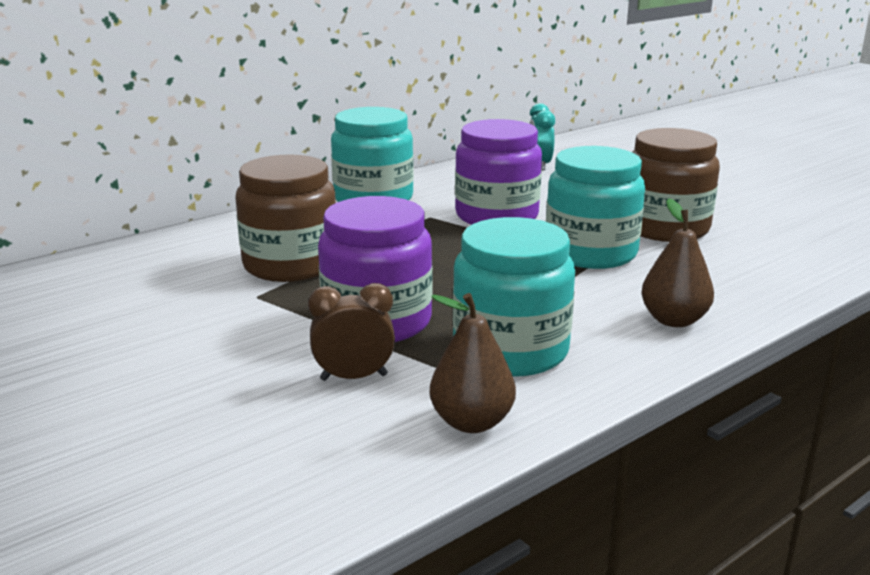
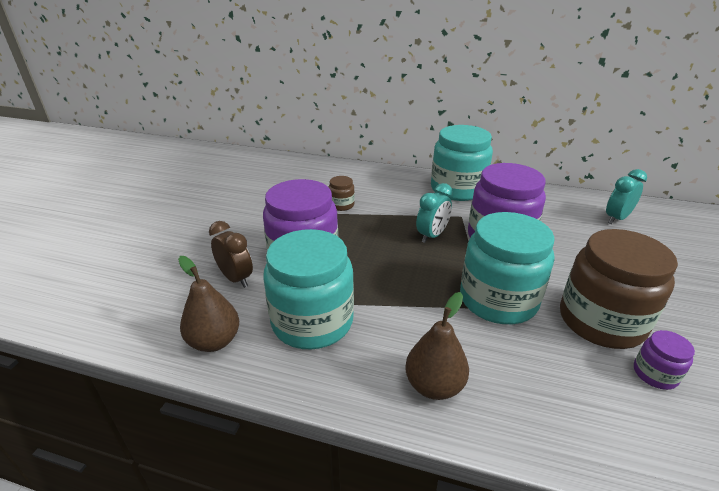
camera: 55 degrees right, 10 degrees up
(291, 265) = (341, 205): brown jar -> brown jar, size x0.44
(443, 242) = (432, 236): none -> turquoise clock
(740, 237) = (655, 374): none -> purple jar

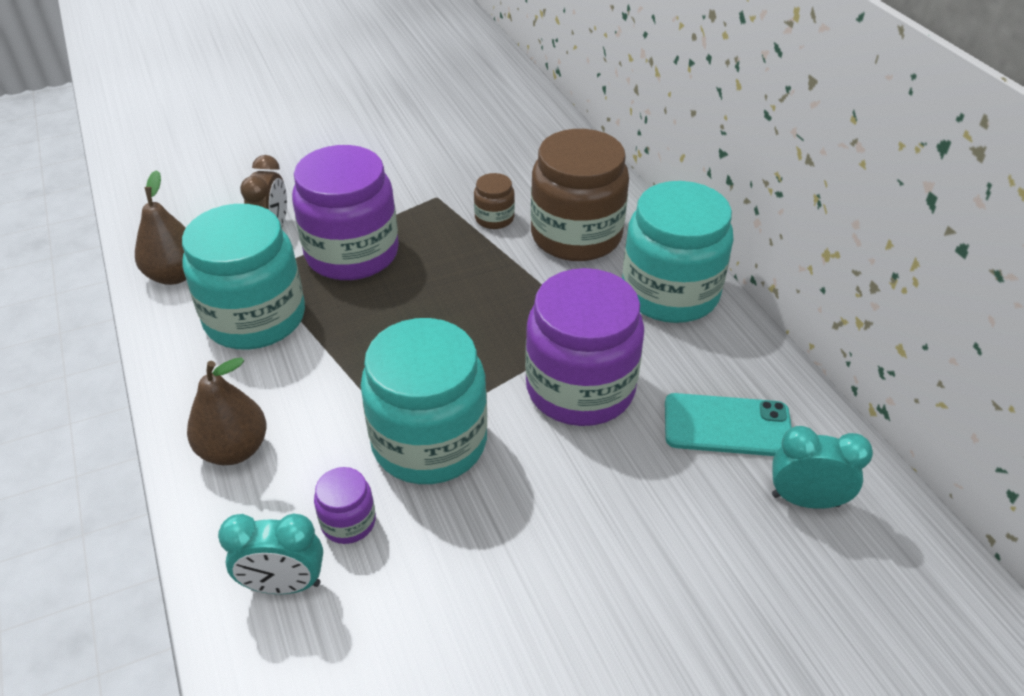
camera: 50 degrees right, 10 degrees up
(432, 236) = (512, 325): turquoise clock -> turquoise clock (284, 584)
(557, 215) = (727, 425): none -> turquoise phone
(601, 321) = (478, 557): brown jar -> brown jar (576, 235)
(655, 374) = (412, 640): purple jar -> purple jar (348, 522)

